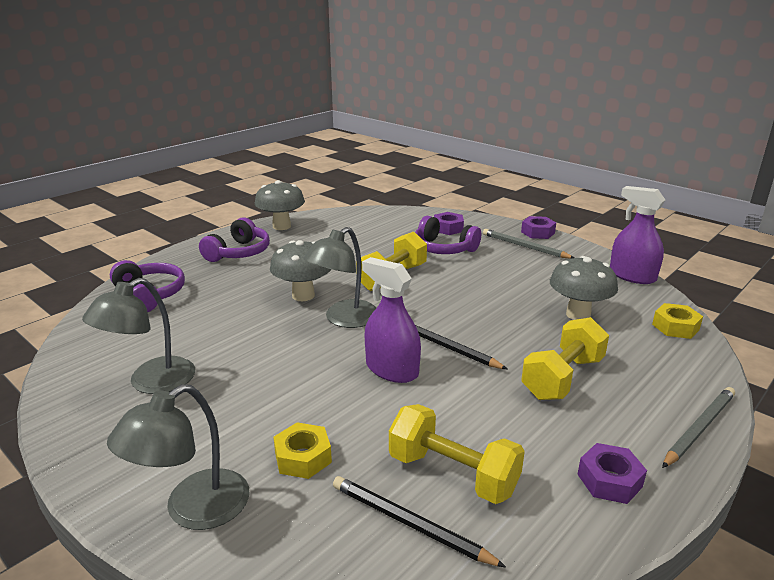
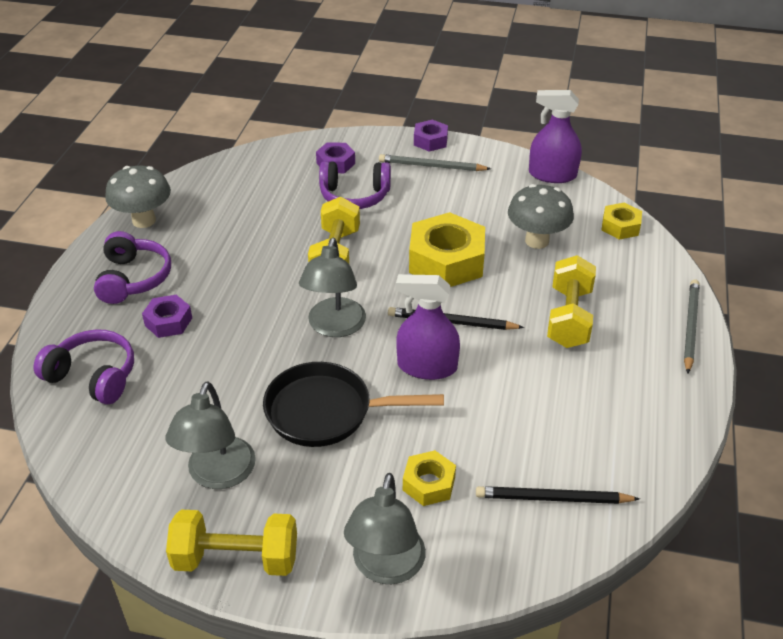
camera: 30 degrees left, 15 degrees up
(277, 371) = (327, 412): none -> black pan
(303, 295) = (265, 312): grey mushroom -> none
(453, 474) = (551, 444): yellow dumbbell -> yellow dumbbell (236, 558)
(480, 305) = (446, 261): none -> yellow nut
(609, 480) = (658, 399): purple nut -> purple nut (168, 322)

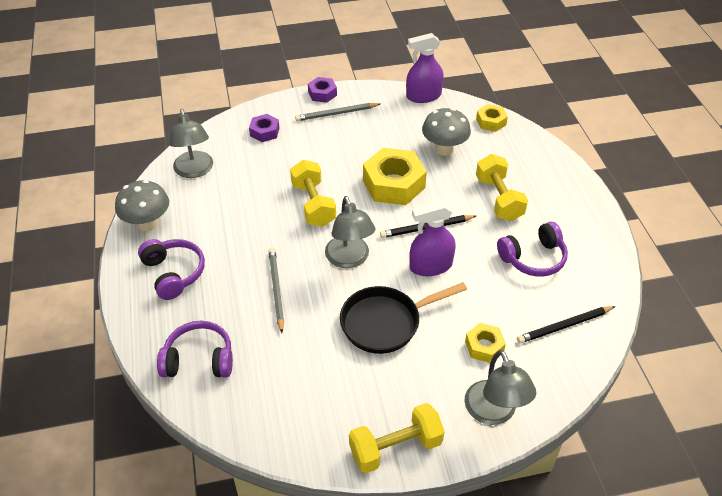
camera: 25 degrees left, 5 degrees up
(168, 322) = (226, 297): purple nut -> none
(218, 475) = (342, 396): grey lamp -> grey lamp (194, 171)
(354, 196) = (296, 154): purple headphones -> purple headphones (533, 258)
(690, 326) = (575, 180): grey pencil -> grey pencil (276, 289)

